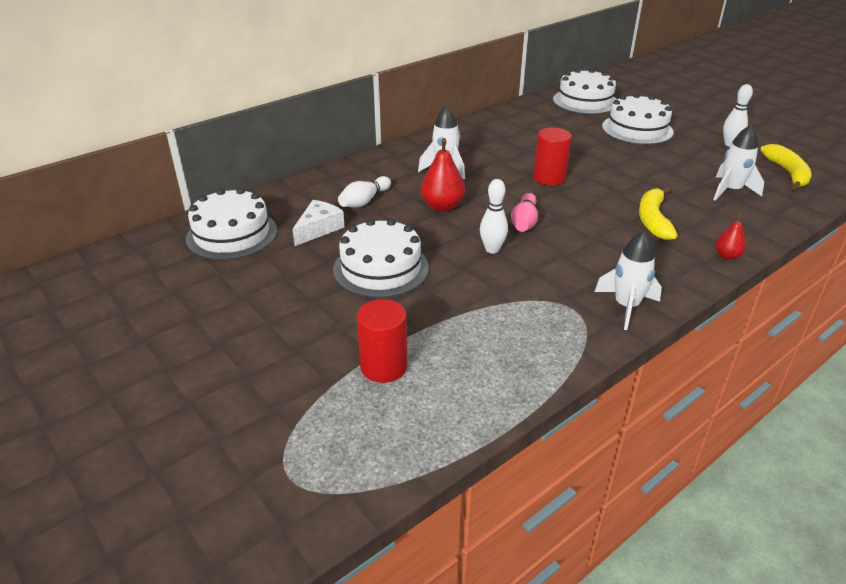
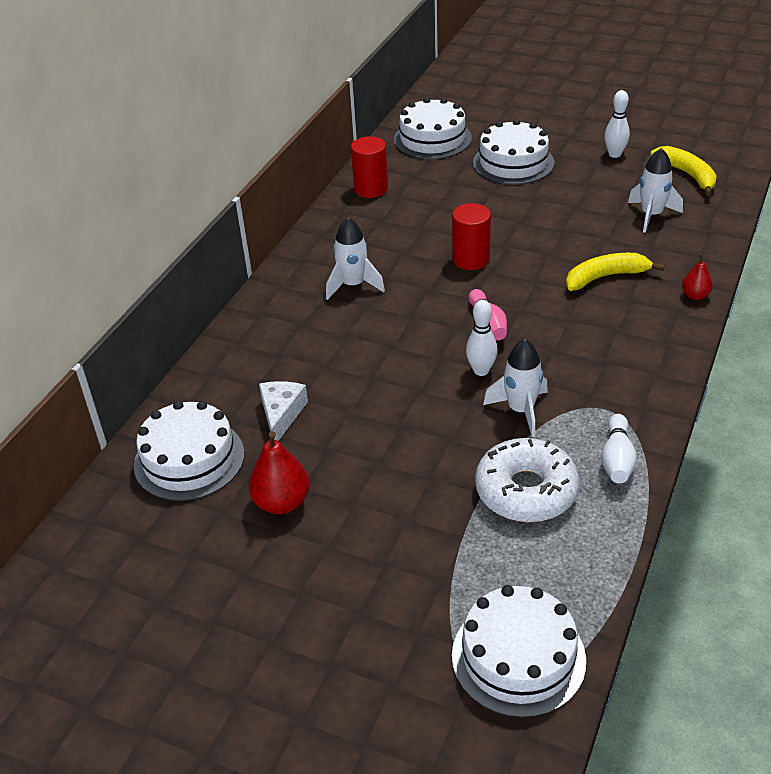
camera: 25 degrees left, 5 degrees up
(364, 201) = (300, 360): white bowling pin -> white bowling pin (617, 459)
(381, 268) = (389, 437): white cake -> white cake (518, 657)
(383, 367) = (482, 543): red cylinder -> red cylinder (371, 189)
(442, 206) = (390, 336): red pear -> red pear (281, 502)
(453, 343) = (526, 491): none -> white donut
(626, 306) = (647, 387): white rocket -> white rocket (521, 410)
(653, 220) = (605, 277): yellow banana -> yellow banana turned 90 degrees clockwise

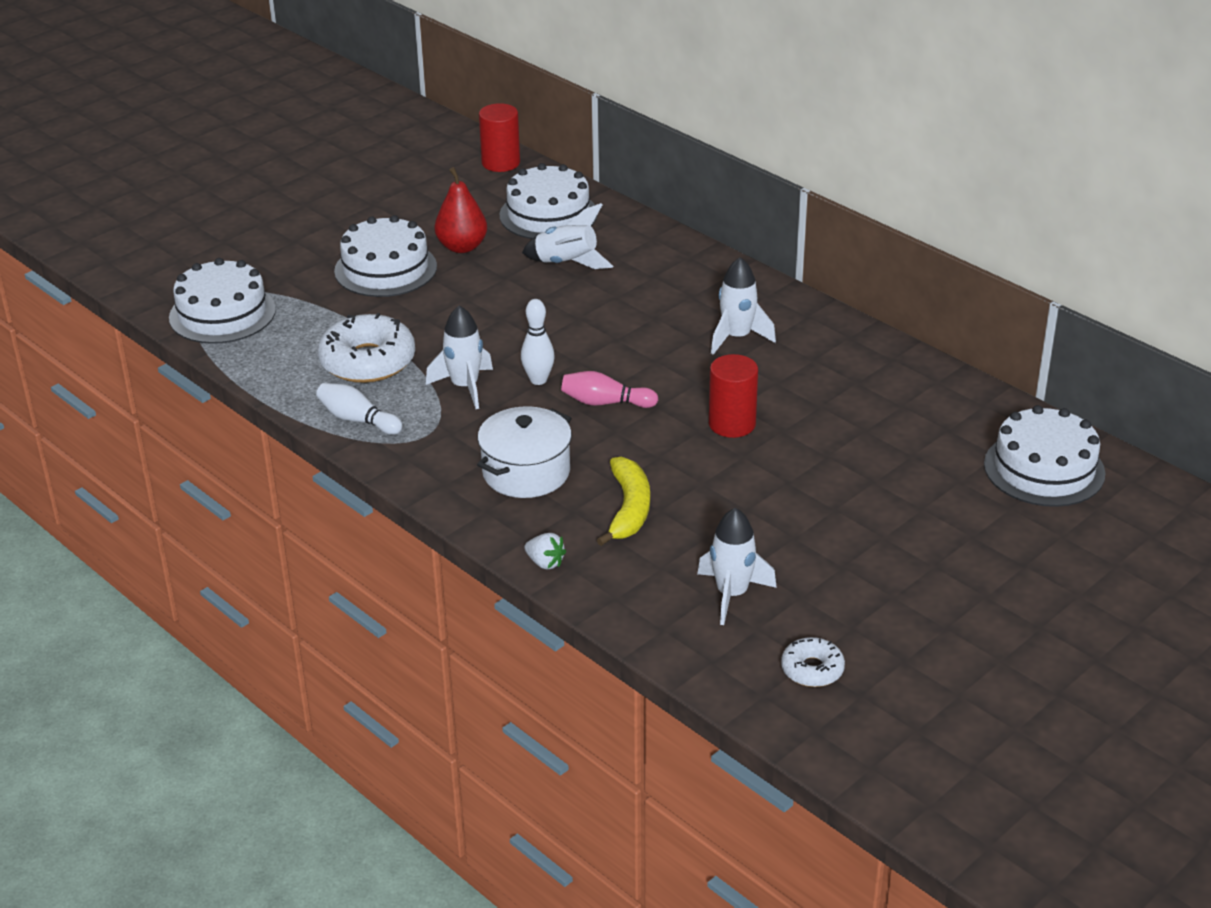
camera: 110 degrees right, 5 degrees down
(281, 414) = (567, 263): white cheese -> white rocket
(371, 189) = (934, 390): red cylinder -> red cylinder (501, 163)
(513, 162) = (938, 520): white cake -> white cake (385, 269)
(605, 337) = (526, 472): none -> white pot
(614, 154) = (910, 621): white bowling pin -> none
(687, 175) = (812, 669): yellow banana -> white donut
(695, 295) = (545, 563): red pear -> white strawberry

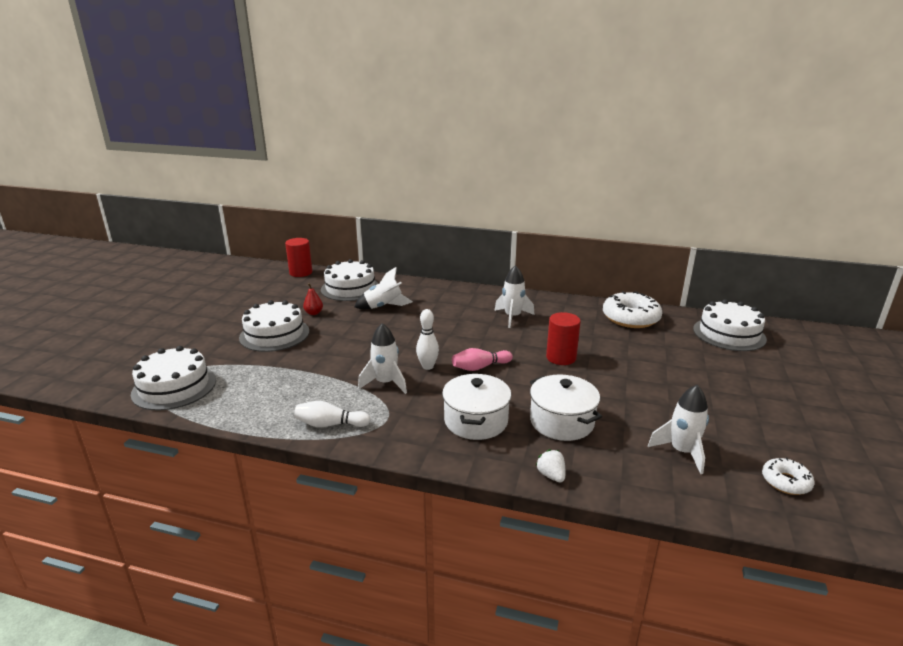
camera: 30 degrees left, 10 degrees down
(367, 361) = (306, 387): white donut -> white donut (630, 318)
(462, 247) = (313, 313): red pear -> red pear, size x0.58
(545, 563) = (551, 475): white strawberry -> white strawberry turned 120 degrees counterclockwise
(628, 509) = (561, 422): yellow banana -> white pot

